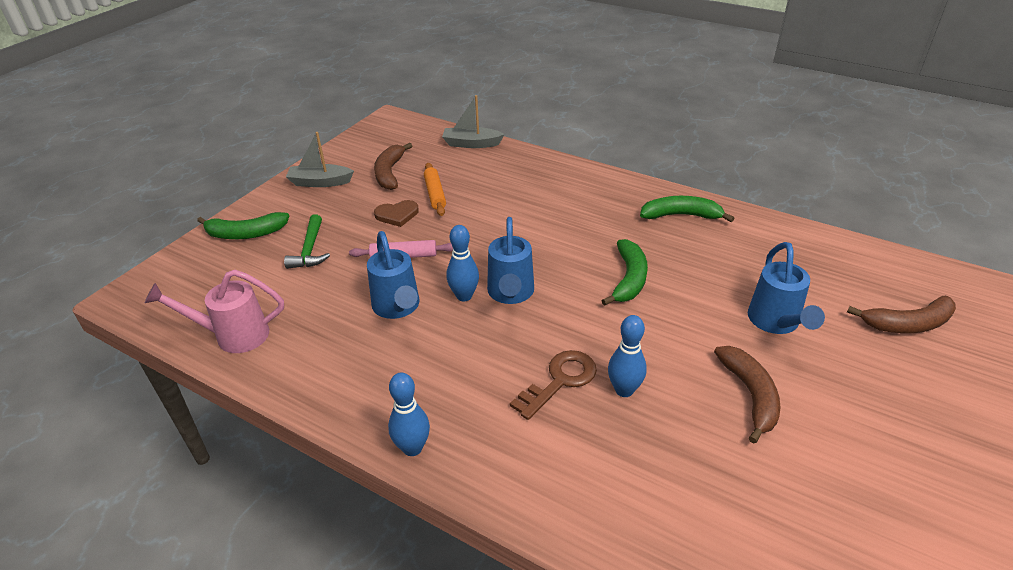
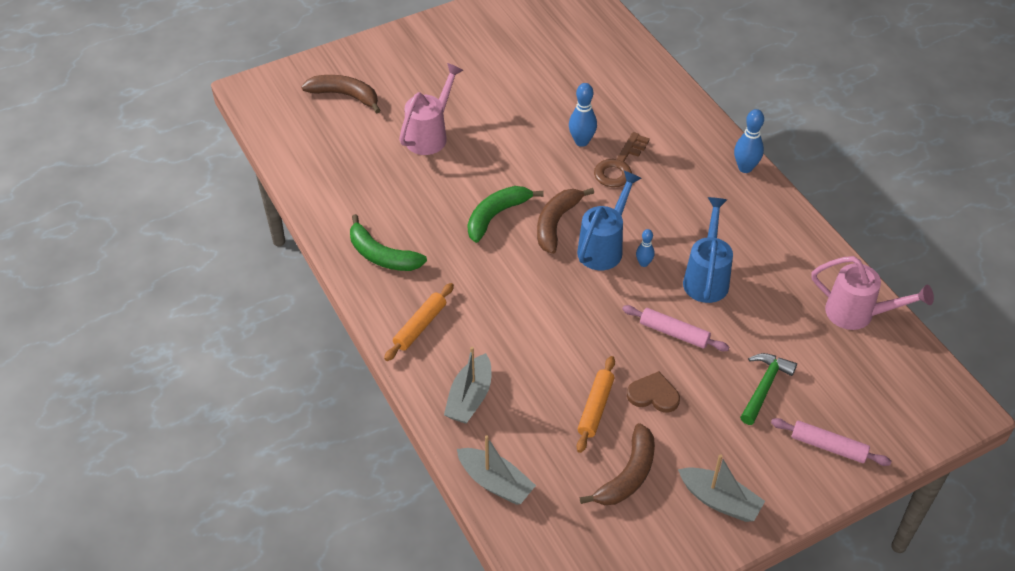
camera: 150 degrees left, 10 degrees up
(246, 234) = (828, 446): green banana -> pink rolling pin
(464, 296) = (644, 263): blue bowling pin -> blue bowling pin, size x0.60
(525, 169) = (470, 398): none -> grey boat
(560, 381) = (619, 165): brown key -> brown key turned 45 degrees counterclockwise
(600, 189) = (420, 326): none -> orange rolling pin
(750, 395) = (505, 105): brown banana -> brown banana (556, 223)
(776, 323) = (430, 135): blue watering can -> pink watering can

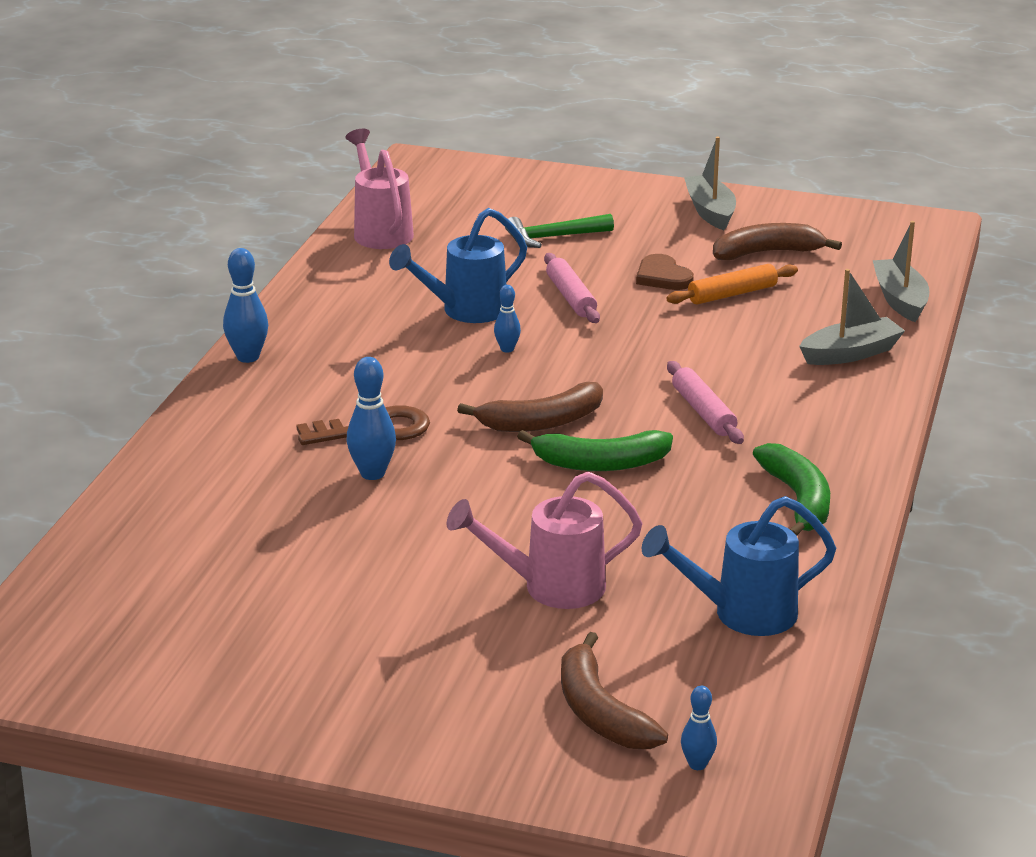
camera: 135 degrees left, 20 degrees down
(287, 98) = (697, 764): none -> blue bowling pin
(420, 326) = (833, 422): orange rolling pin -> none
(604, 247) = (524, 379): blue watering can -> blue watering can (741, 614)
(828, 446) = (566, 193): pink rolling pin -> pink rolling pin (703, 412)

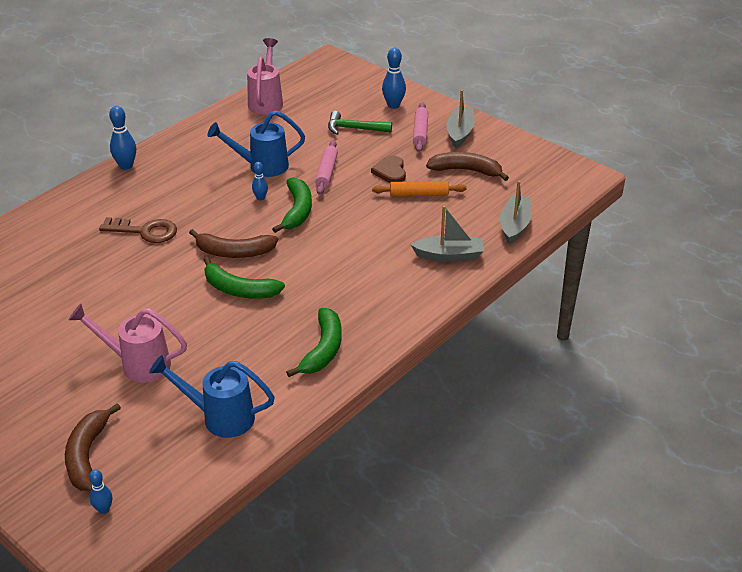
camera: 25 degrees right, 10 degrees up
(372, 473) = (118, 259): blue bowling pin -> blue bowling pin (393, 105)
(579, 352) = (297, 211): none -> green banana
(703, 412) = (327, 272): pink rolling pin -> pink rolling pin (420, 132)

